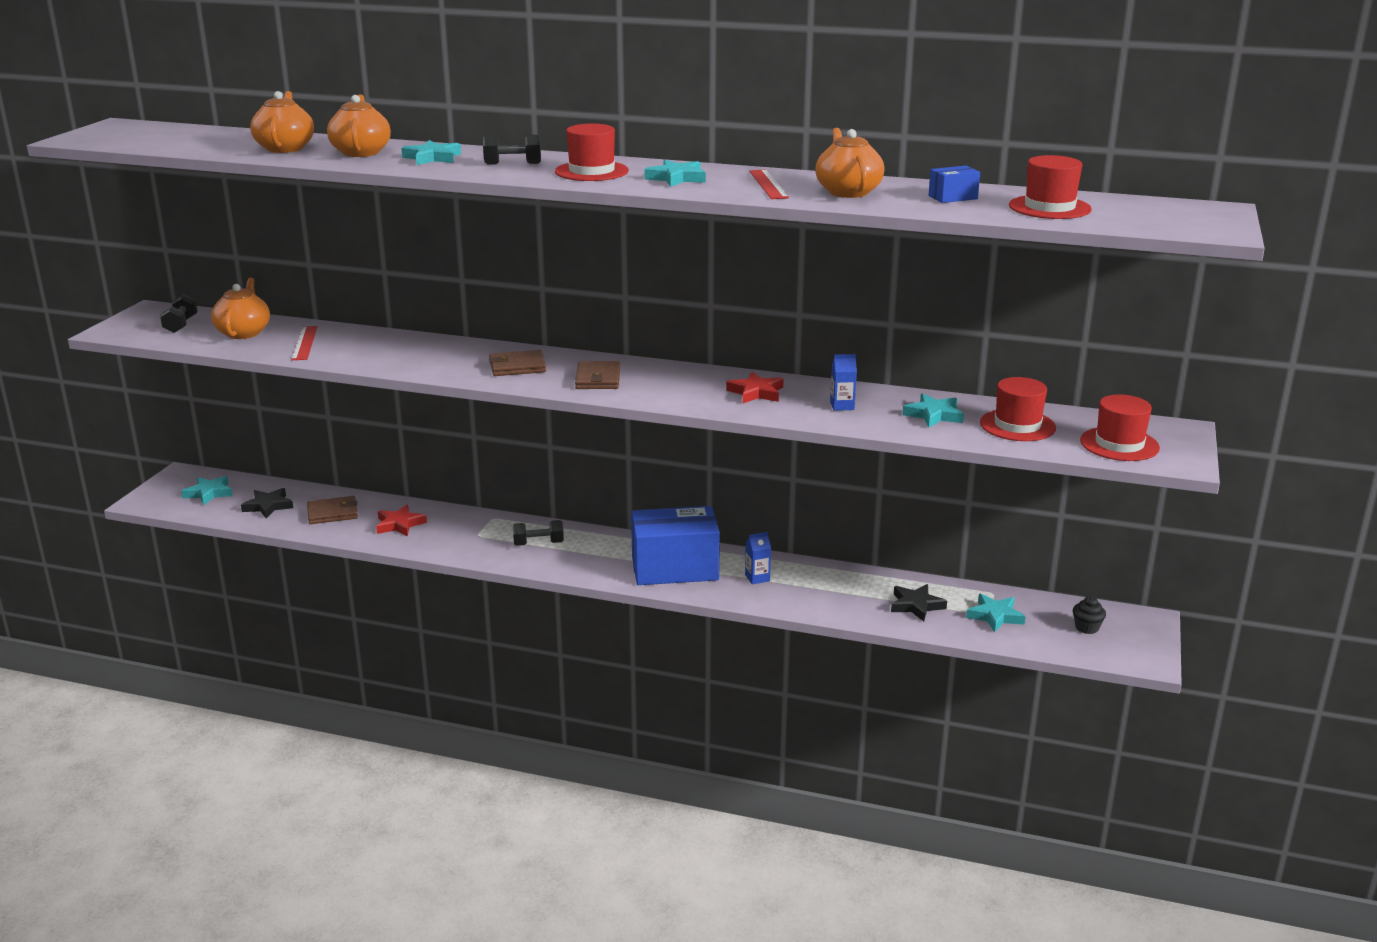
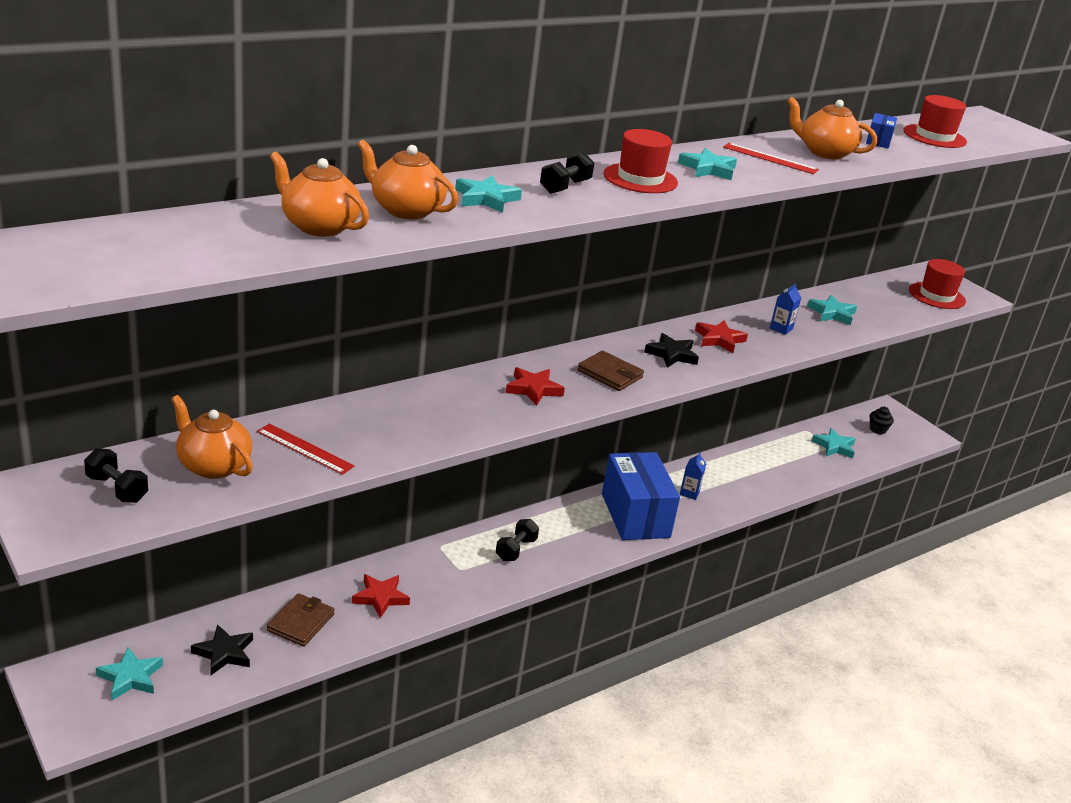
camera: 55 degrees left, 5 degrees up
(517, 367) = (533, 389): brown wallet -> red star
(675, 569) = (635, 515): blue box -> blue box turned 45 degrees counterclockwise
(916, 605) = (793, 462): black star -> black star (672, 354)
(1017, 425) = (877, 303): red hat -> none

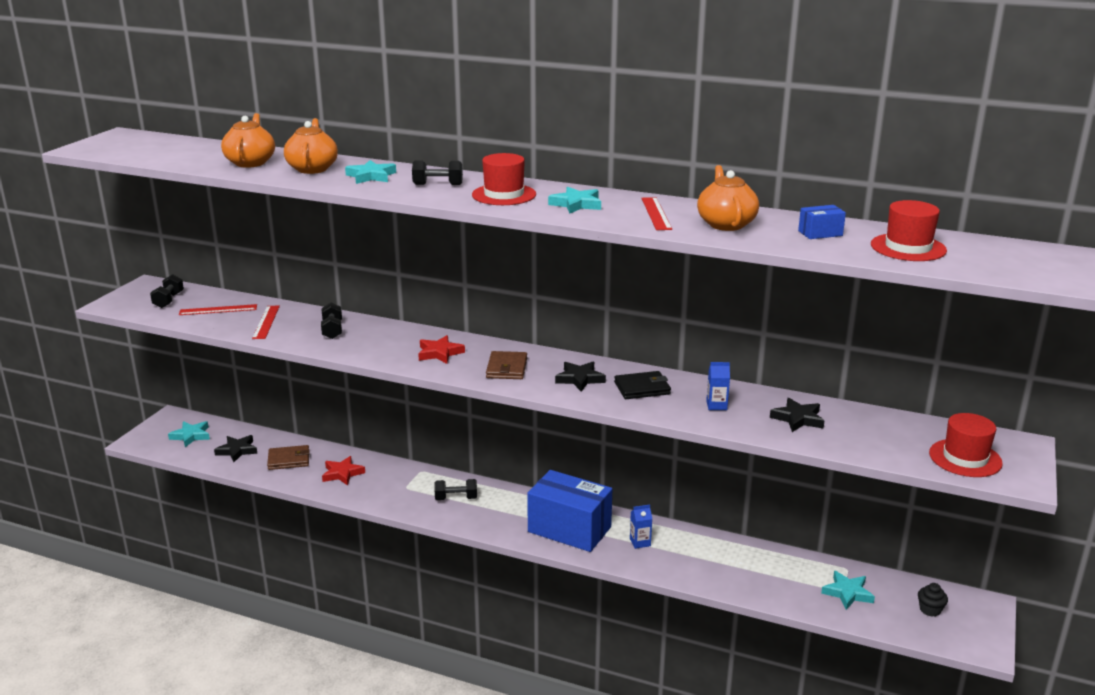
camera: 60 degrees right, 5 degrees down
(213, 466) = (218, 310): orange teapot -> red ruler
(392, 420) = (332, 330): none -> black dumbbell
(635, 515) = (569, 529): blue box -> blue box turned 75 degrees clockwise
(719, 339) = (642, 388): red star -> black wallet
(832, 313) = (798, 418): turquoise star -> black star

